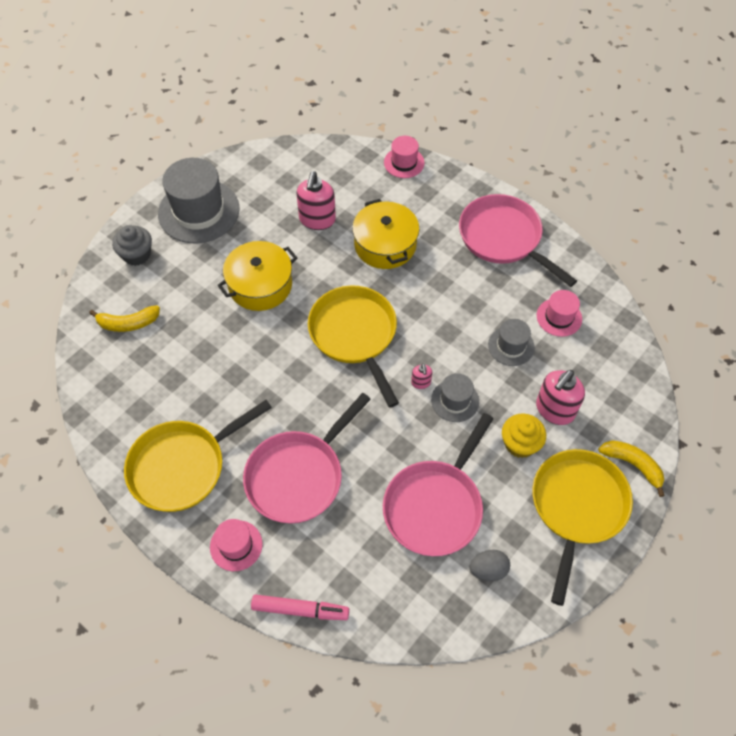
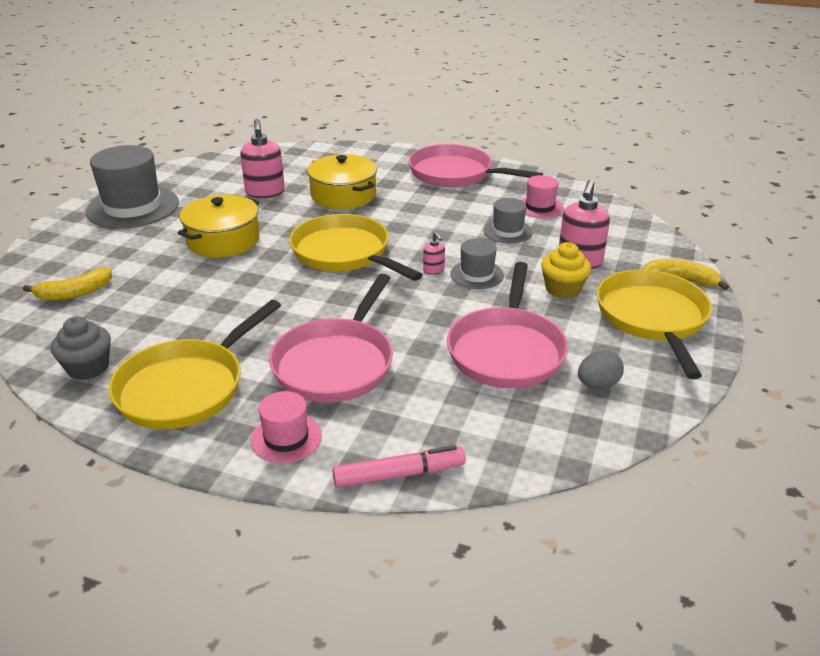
camera: 20 degrees left, 25 degrees down
(137, 254) = (69, 245): grey cupcake -> grey cupcake (88, 367)
(404, 162) = (334, 149): pink hat -> none

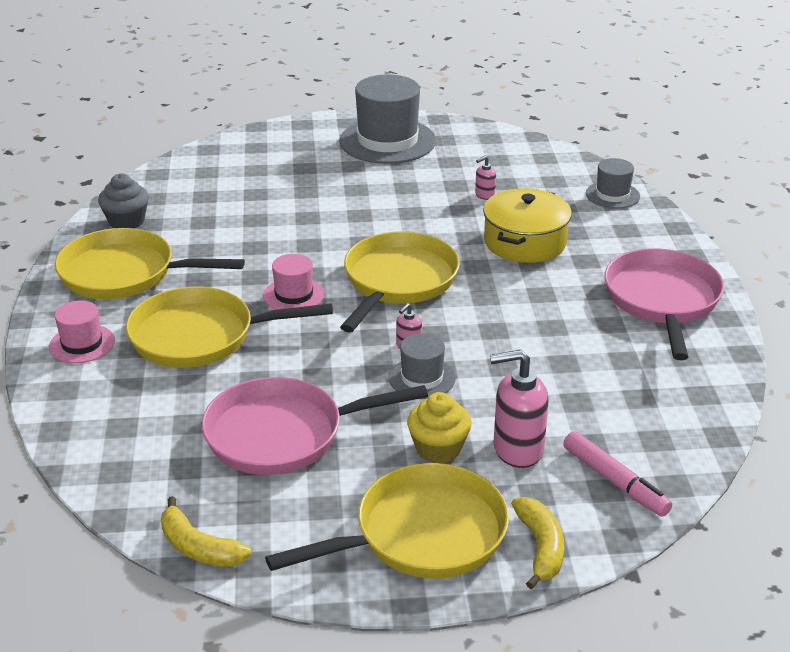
camera: 65 degrees right, 0 degrees up
(74, 293) = (224, 173): yellow banana -> yellow banana (199, 547)
(223, 240) = (366, 207): yellow pot -> none
(265, 192) = (484, 195): pink soap dispenser -> pink soap dispenser, size x0.48
(336, 363) = (200, 336): pink pan -> yellow pan
(399, 474) = (59, 416): pink marker -> pink marker (615, 481)
(507, 231) = (545, 377): grey hat -> grey hat (612, 195)
(540, 207) = (635, 388): pink hat -> pink hat (294, 295)
(597, 384) = (256, 512): grey egg -> none

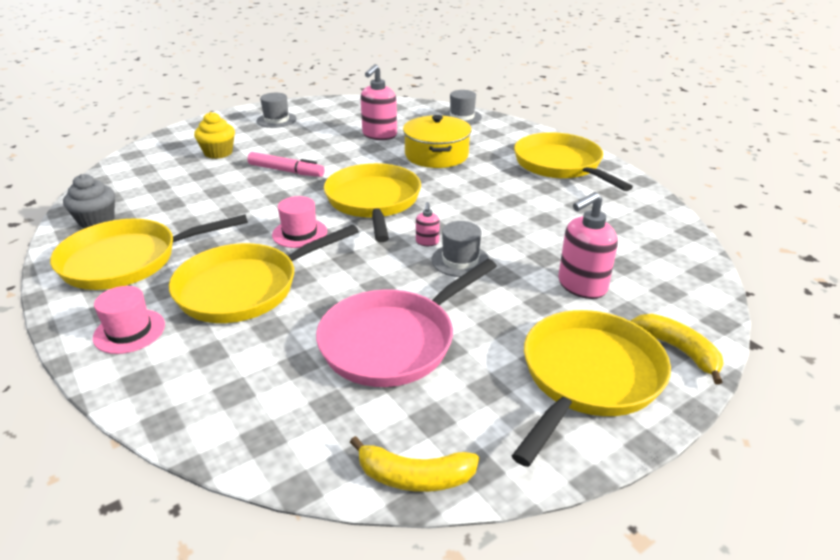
camera: 30 degrees left, 0 degrees up
(387, 141) = (276, 120): grey hat -> grey hat, size x0.52
(438, 449) = (527, 306): yellow cupcake -> yellow cupcake (218, 153)
(484, 195) = (379, 135): pink soap dispenser -> pink soap dispenser, size x2.06
(615, 481) = (667, 283): pink marker -> pink marker (286, 171)
(662, 301) = (560, 165): pink pan -> yellow pan

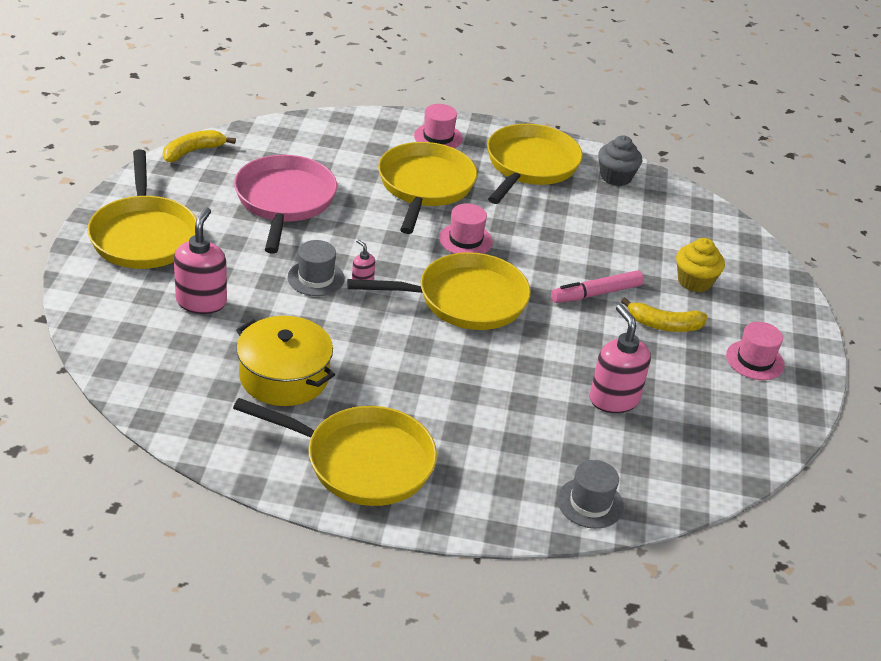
camera: 130 degrees right, 5 degrees up
(276, 120) = (755, 360): grey hat -> pink hat
(373, 202) = (464, 300): yellow pan -> yellow pan turned 45 degrees counterclockwise
(436, 155) = (508, 400): yellow pot -> yellow pot (284, 376)
(678, 350) = (95, 282): yellow banana -> yellow banana (664, 325)

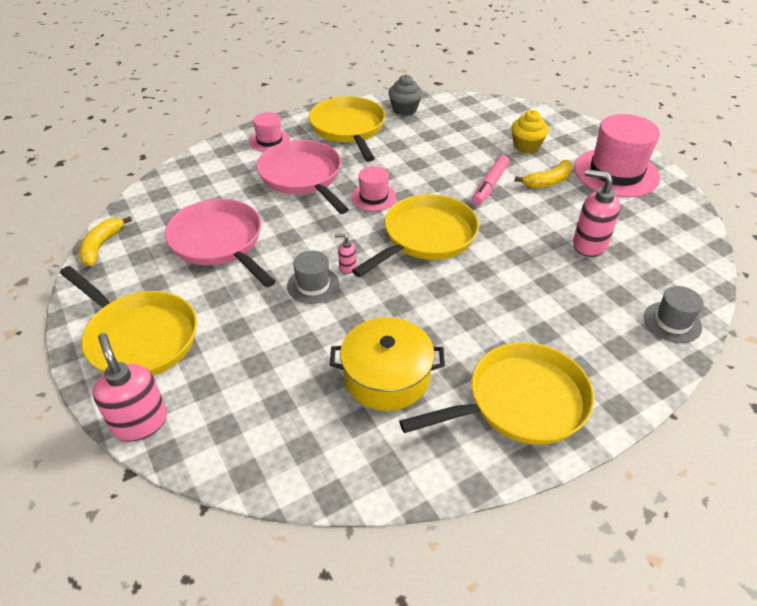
camera: 35 degrees left, 5 degrees up
(201, 301) = (252, 361): pink soap dispenser -> pink soap dispenser (140, 422)
(424, 186) = (303, 177): yellow pan -> pink pan
(755, 360) = (616, 173): pink hat -> pink hat, size x1.93

